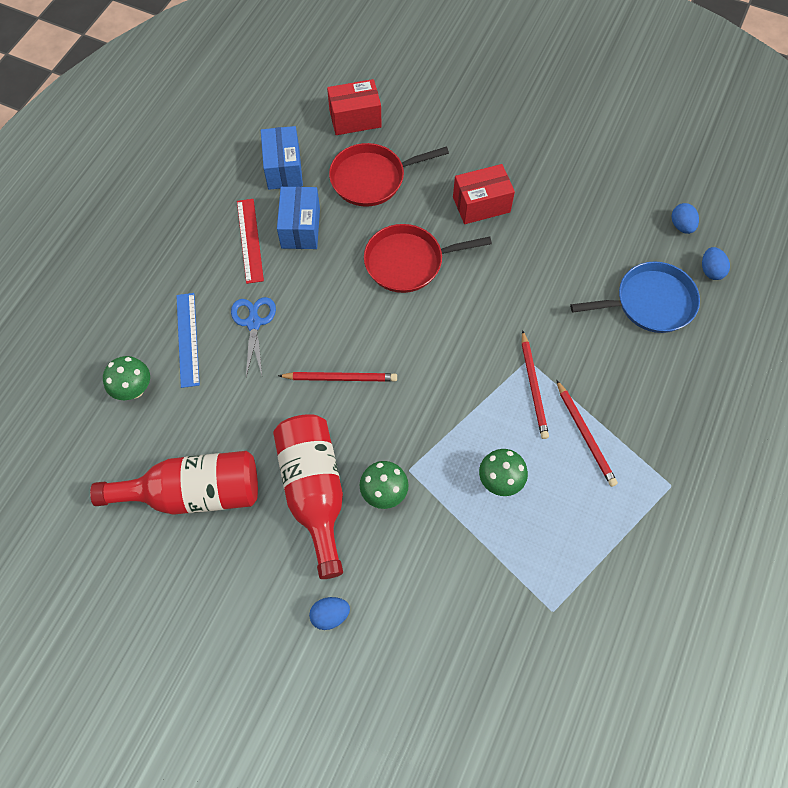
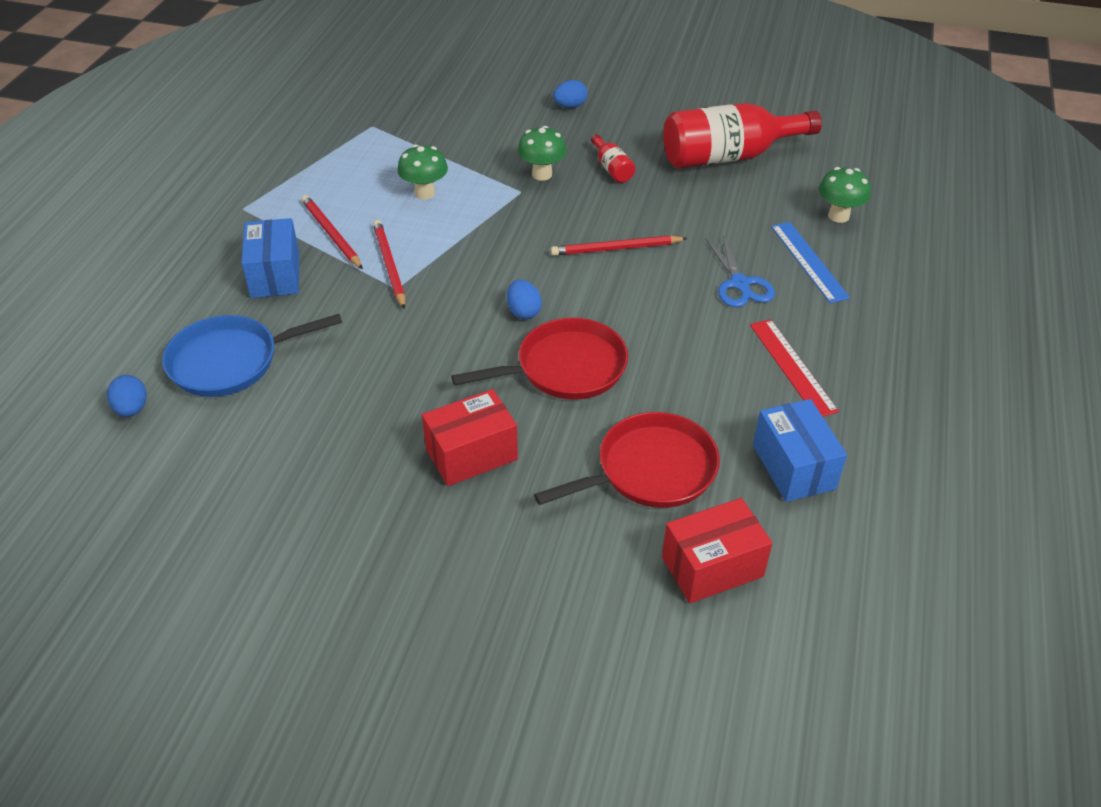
camera: 170 degrees right, 20 degrees down
(300, 228) = (730, 390): blue box -> blue box (275, 275)
(314, 492) = (612, 168): red bottle -> red bottle, size x0.44
(681, 226) = (158, 463): blue egg -> blue egg (523, 312)

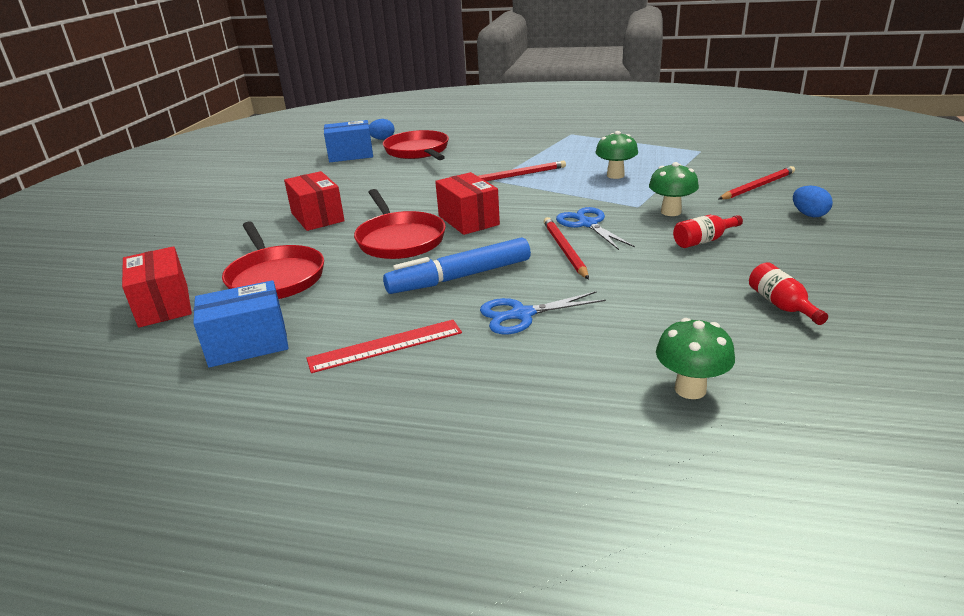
camera: 90 degrees right, 15 degrees down
(230, 362) = (418, 151): blue pan -> red pan
(275, 275) = (501, 149): blue box -> blue box (351, 155)
(331, 234) = (550, 156): red pencil -> red pencil (757, 186)
(523, 312) = (468, 220): blue egg -> red box
(558, 228) = (587, 224): none -> blue scissors
(666, 320) = (460, 277): none -> blue marker
(728, 157) = (781, 305): red bottle -> red bottle, size x0.44
(808, 261) = (575, 361): blue ruler -> none

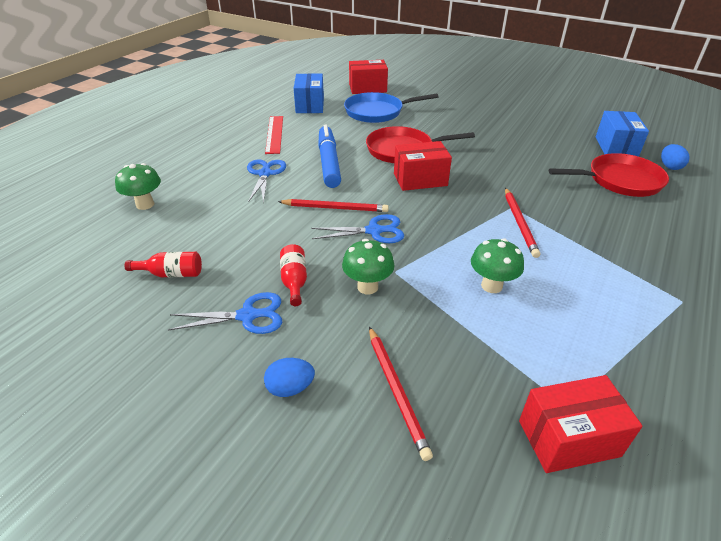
camera: 105 degrees right, 10 degrees up
(275, 277) = (377, 112): red pan -> blue pan
(317, 217) = (464, 127): red box -> red box (568, 438)
(772, 248) = (247, 316): none -> blue scissors

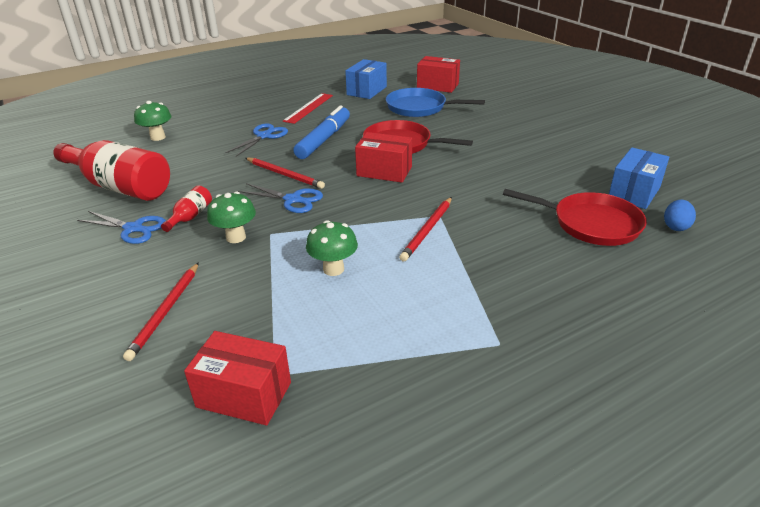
camera: 30 degrees right, 5 degrees down
(172, 274) = (121, 187): red bottle -> red bottle, size x2.27
(290, 388) = (103, 282): blue egg -> none

